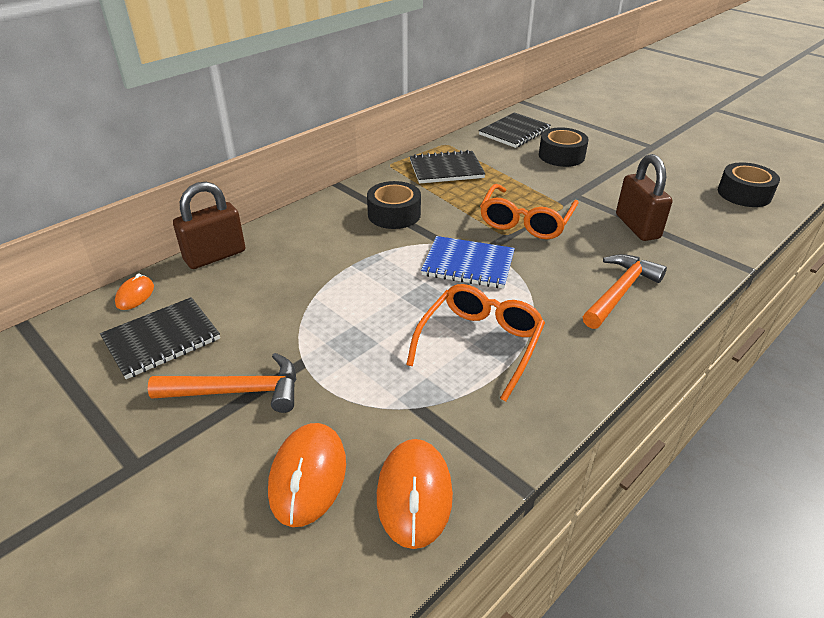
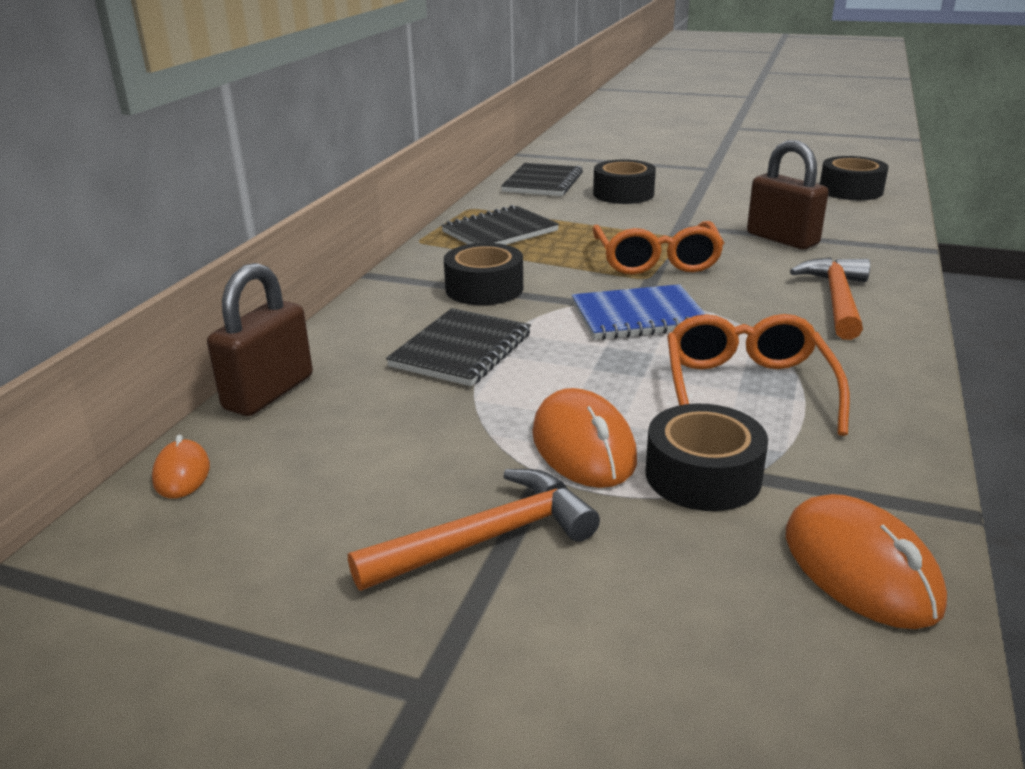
camera: 25 degrees left, 10 degrees down
(162, 339) = (291, 514): black notebook -> black notebook (461, 350)
(308, 476) = (704, 601): orange mouse -> orange mouse (583, 446)
(389, 396) = (703, 475): none -> black tape

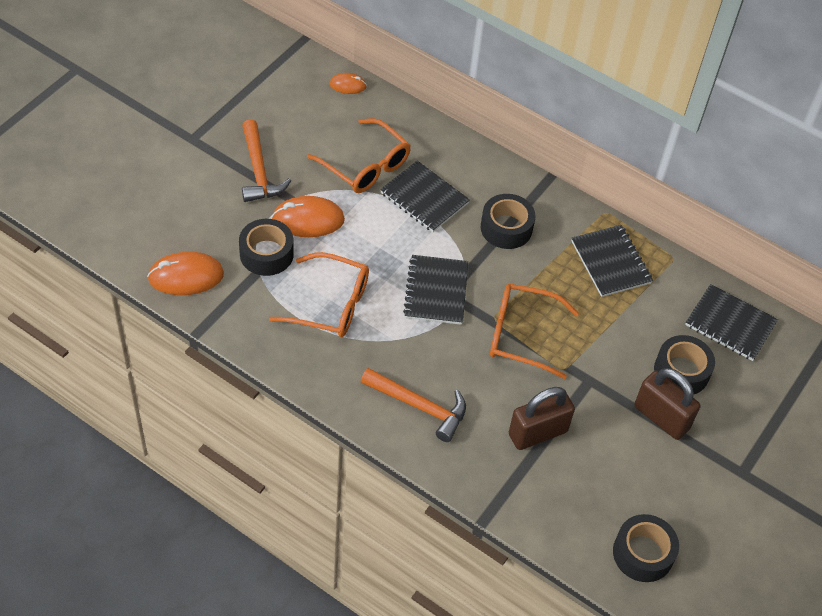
camera: 100 degrees right, 25 degrees up
(269, 392) = (408, 117): brown padlock -> brown padlock (661, 417)
(412, 412) = (365, 166): none -> orange glasses
(638, 316) = (436, 291): blue notebook -> black notebook

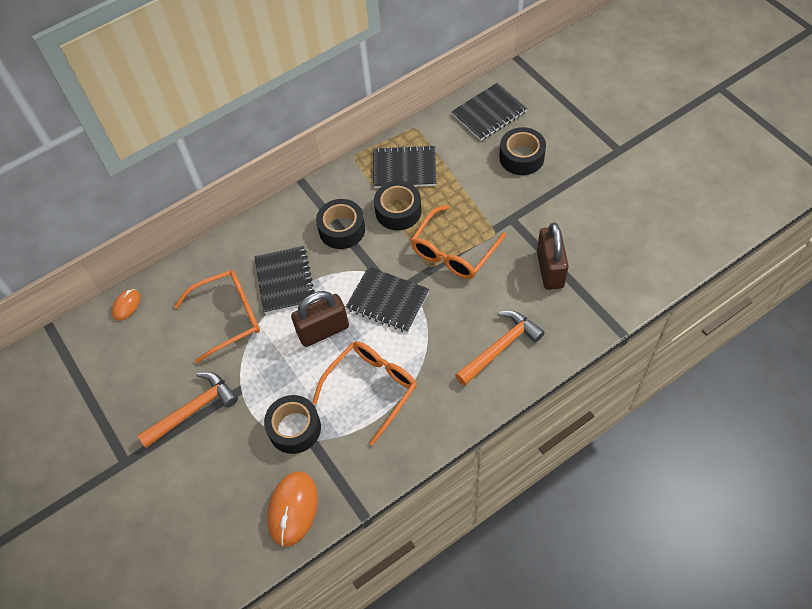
camera: 60 degrees left, 5 degrees up
(259, 171) = (193, 410): orange hammer -> orange hammer turned 45 degrees counterclockwise
(308, 220) = (270, 382): orange mouse -> none
(424, 198) = (285, 281): black notebook -> black notebook turned 75 degrees counterclockwise
(643, 553) = (673, 234): black tape -> black tape (398, 211)
(661, 417) = (558, 183): brown padlock -> brown padlock (323, 330)

